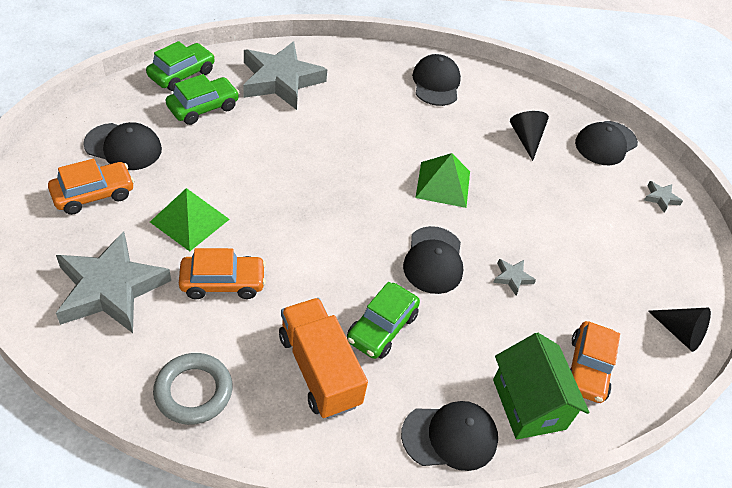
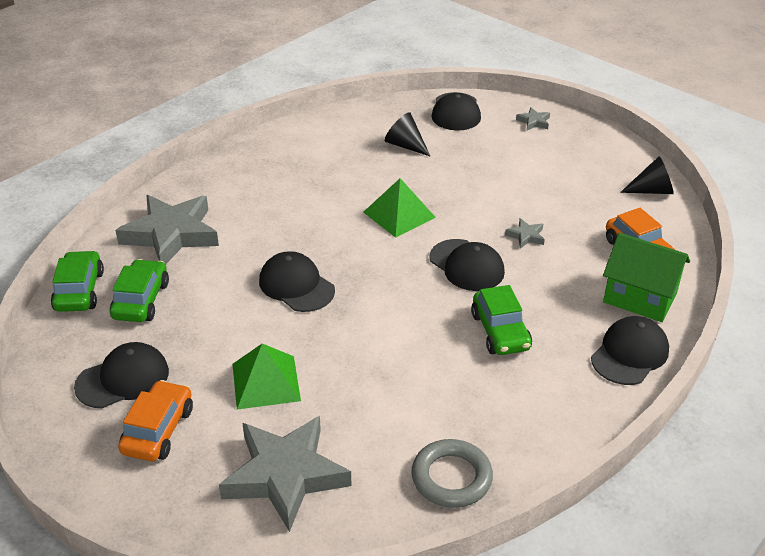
camera: 40 degrees left, 10 degrees down
(223, 282) = (358, 398): orange car -> none
(319, 369) = (504, 389): orange truck -> none
(436, 83) = (290, 153): black cap -> black cap (296, 286)

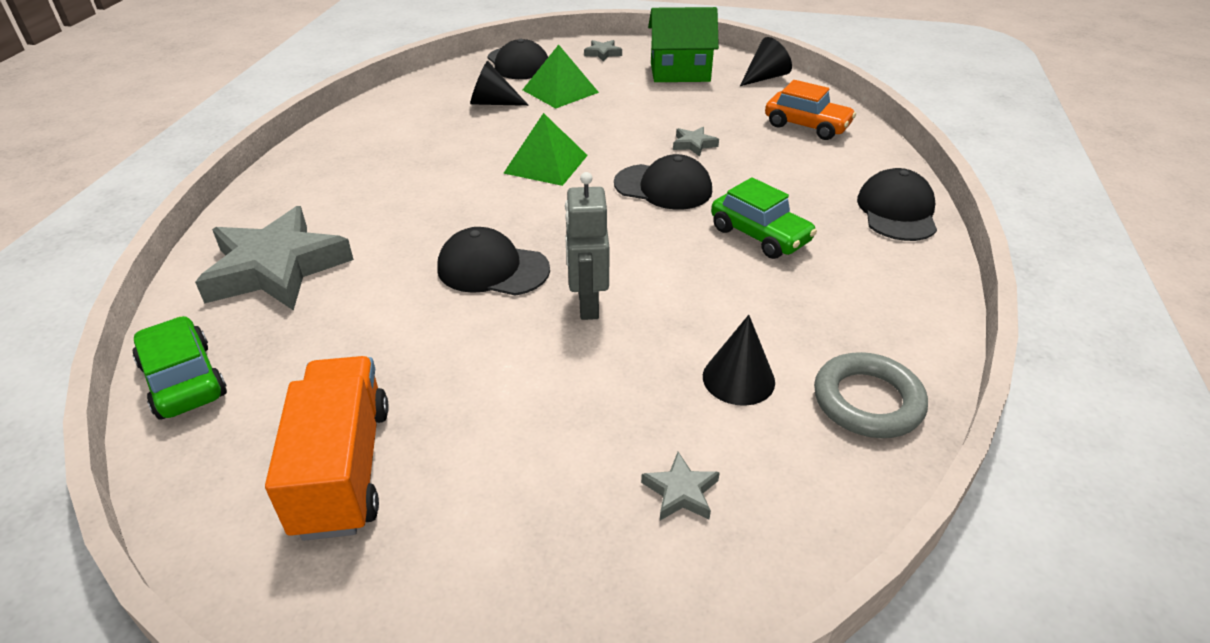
camera: 30 degrees left, 0 degrees up
(123, 379) = (343, 469): black cap -> orange truck
(141, 300) = (292, 358): green car -> none
(158, 430) = (454, 515): orange car -> none
(265, 382) = (551, 388): green pyramid -> green pyramid (560, 91)
(285, 475) = (681, 492): grey star -> grey star, size x0.40
(334, 336) = (587, 304): none -> grey robot
(383, 426) = (738, 379): none -> black cone
(640, 297) = (851, 162): green house -> green house (680, 72)

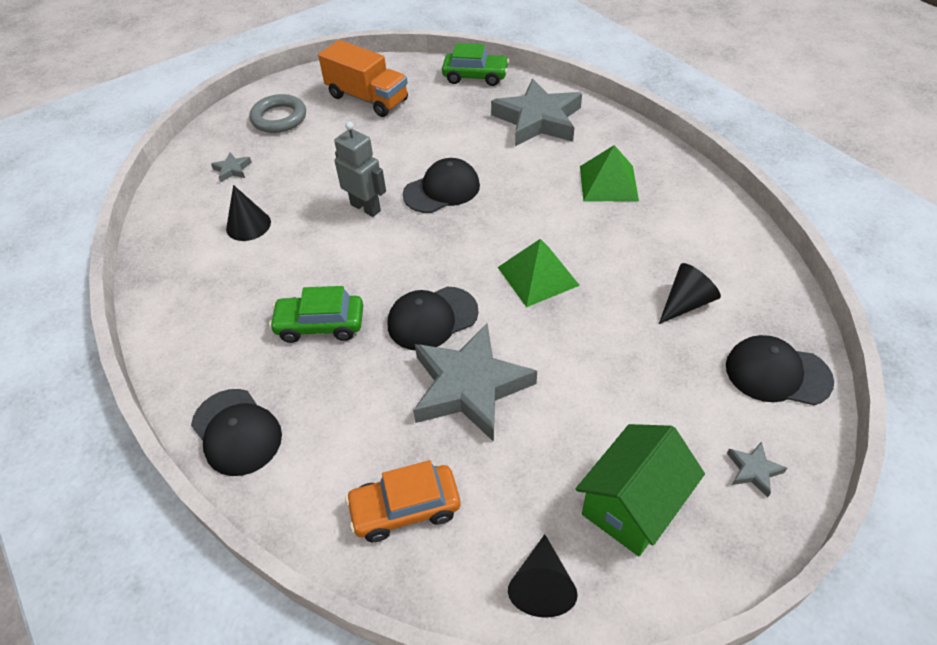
camera: 135 degrees right, 10 degrees up
(560, 91) = (672, 365): green pyramid -> green pyramid (608, 183)
(694, 144) = (470, 387): grey star -> grey star, size x2.47
(867, 401) = (174, 257): grey ring -> grey ring (279, 118)

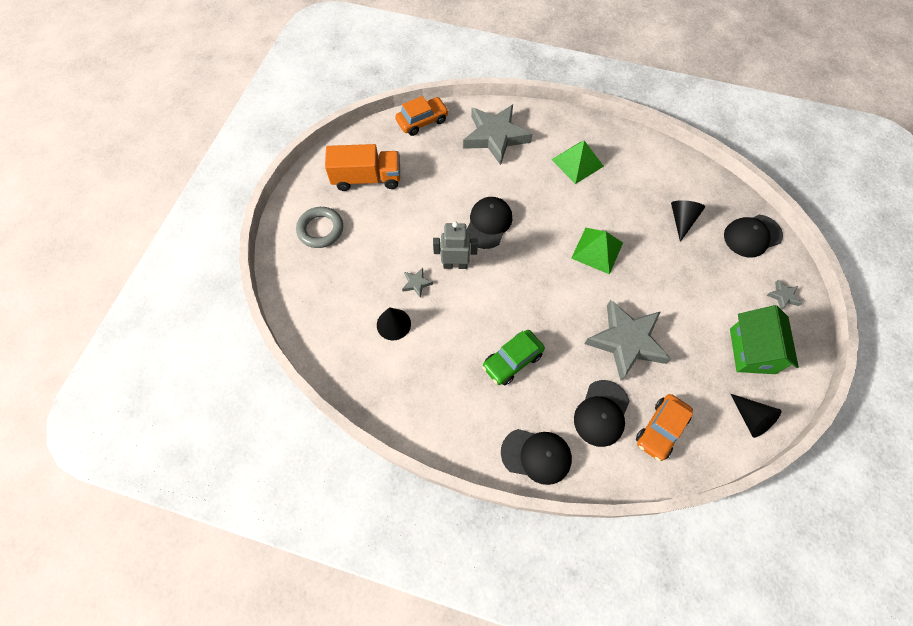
camera: 40 degrees left, 15 degrees up
(232, 169) = (334, 290): grey star -> grey star (416, 283)
(432, 318) = (568, 314): black cap -> black cap (601, 413)
(475, 76) = (422, 121): green car -> orange car

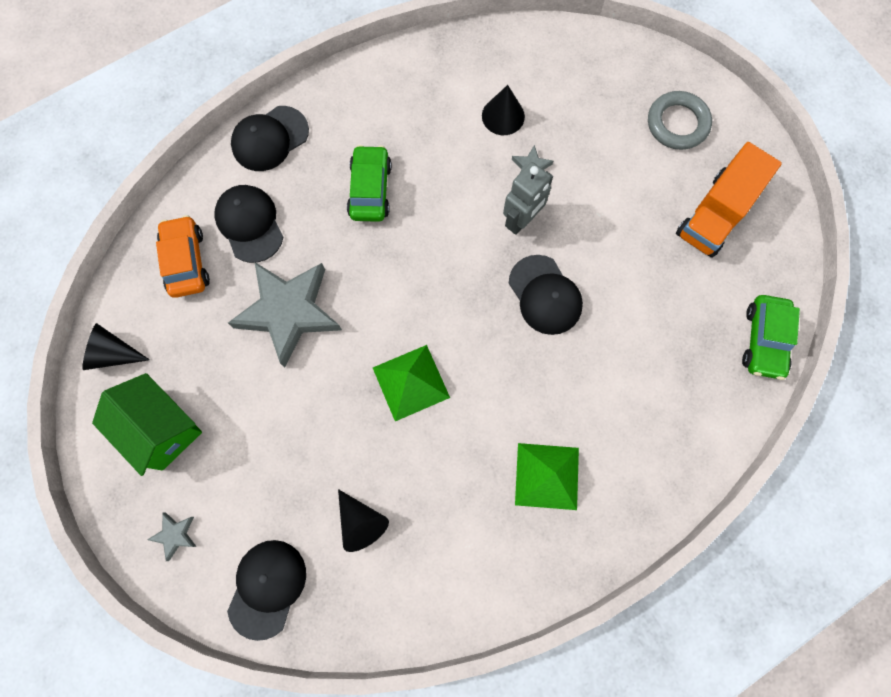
camera: 130 degrees right, 10 degrees up
(422, 121) = (764, 340): orange car -> green car
(495, 137) = (668, 409): grey star -> none

